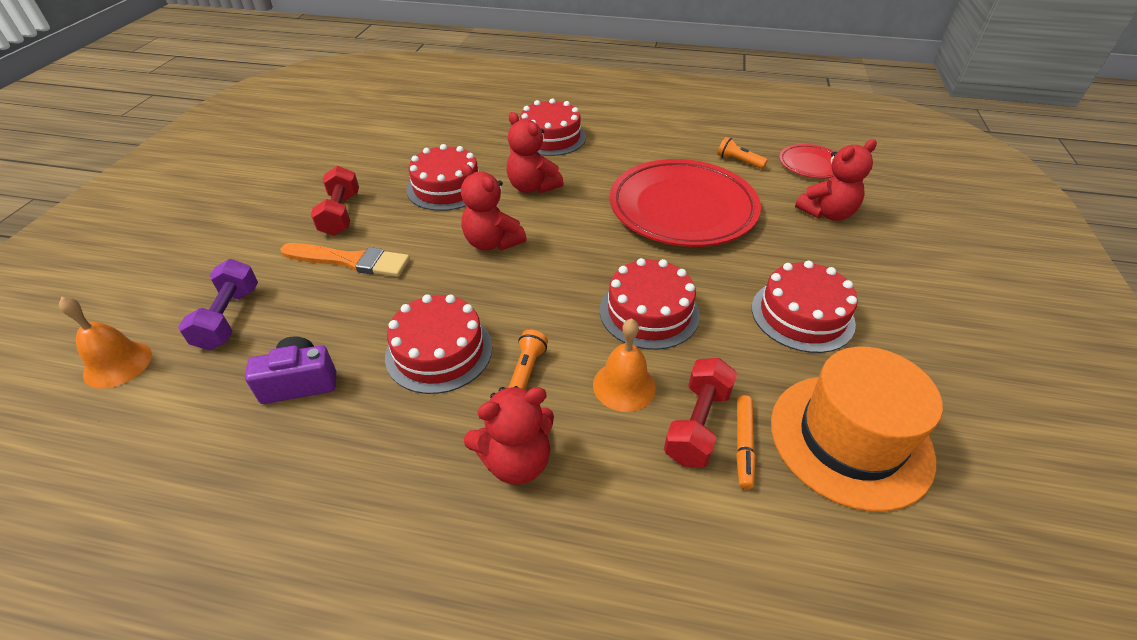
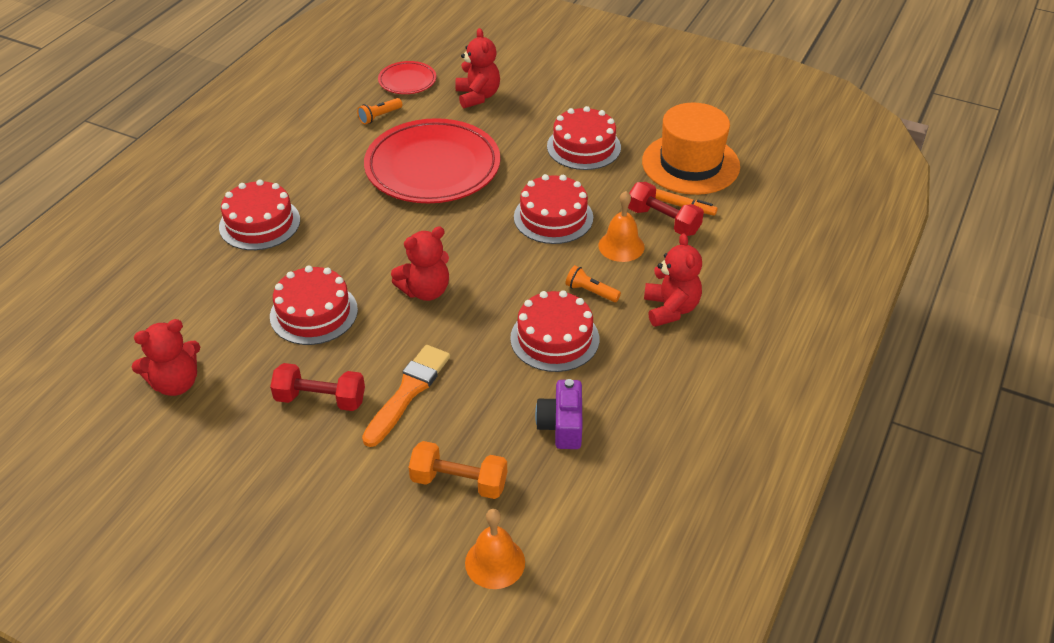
camera: 75 degrees left, 0 degrees up
(229, 318) = (459, 482): purple dumbbell -> orange dumbbell
(532, 187) = (348, 251): red teddy bear -> red teddy bear (176, 383)

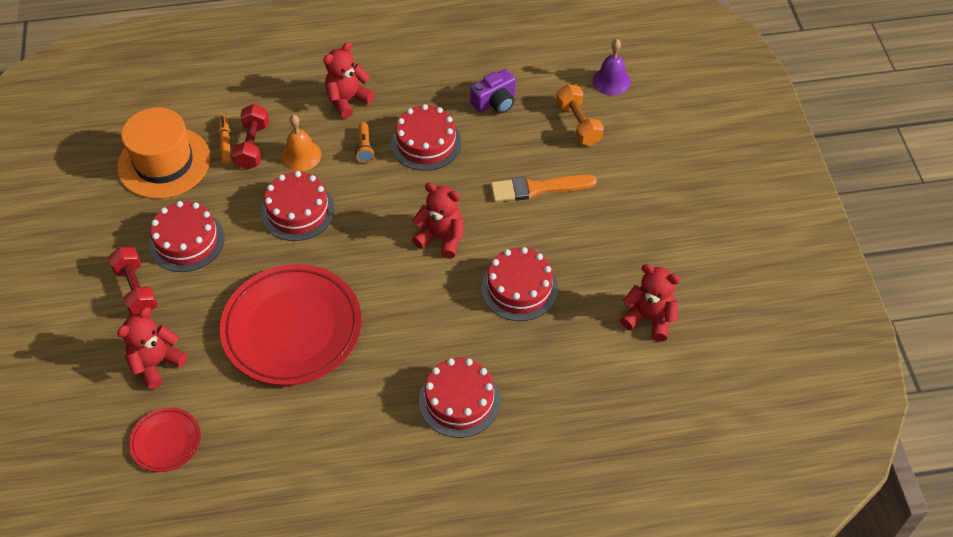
camera: 125 degrees left, 10 degrees up
(320, 399) = (585, 229): red dumbbell -> red dumbbell (136, 289)
(379, 116) = (244, 422): orange flashlight -> none
(495, 562) = (611, 81): orange bell -> purple bell

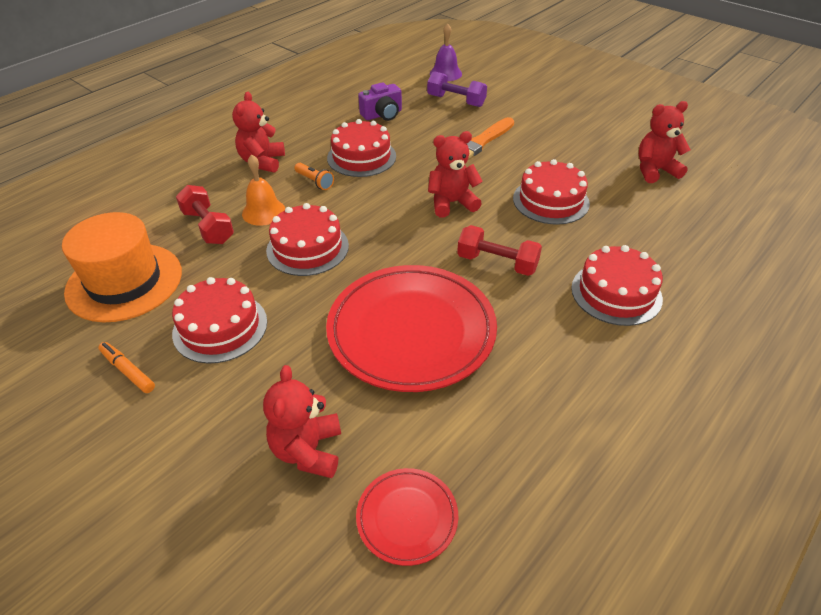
camera: 40 degrees left, 10 degrees down
(136, 289) = (207, 399): red dumbbell -> red dumbbell (497, 263)
(225, 142) = (177, 237): orange marker -> orange marker (128, 371)
(495, 102) = (382, 114): purple camera -> purple camera turned 45 degrees clockwise
(578, 124) = (456, 101): orange dumbbell -> purple dumbbell

